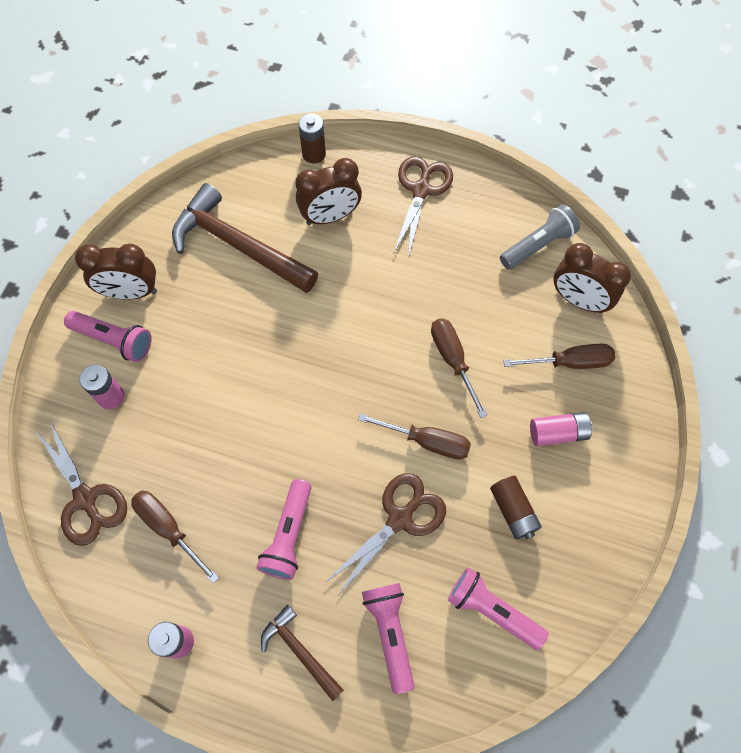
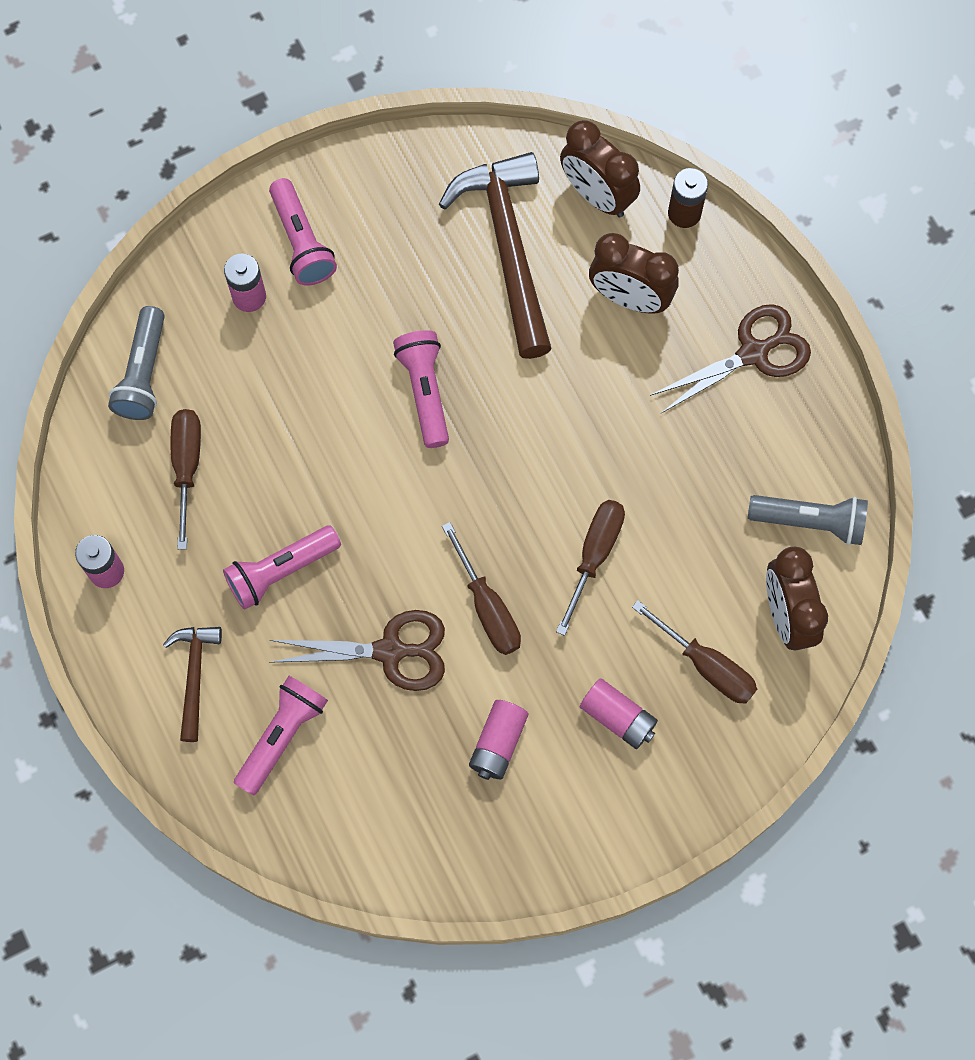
camera: 45 degrees right, 5 degrees up
(85, 499) = (143, 373): brown scissors -> grey flashlight
(131, 292) = (361, 206): brown clock -> brown clock (597, 195)
(492, 610) = (387, 805): pink flashlight -> pink flashlight (425, 392)
(513, 511) = (498, 743): brown battery -> pink battery

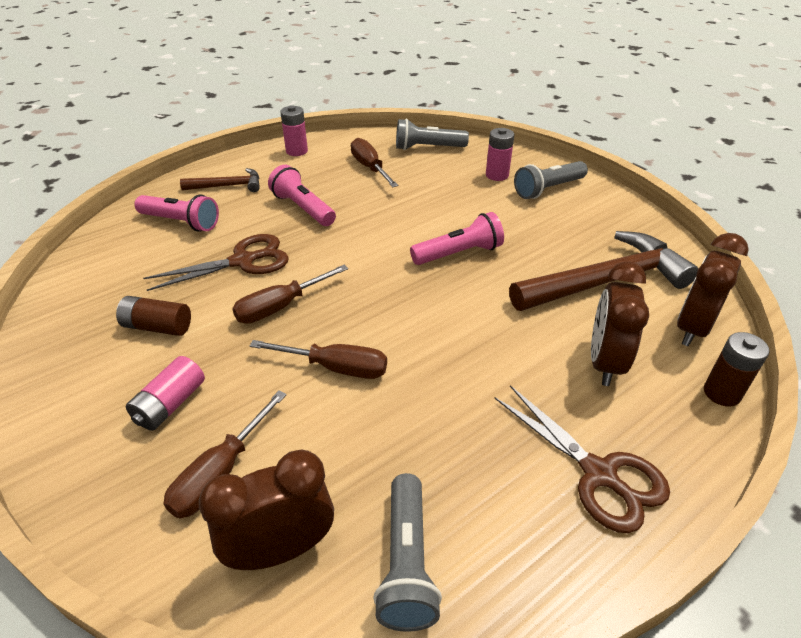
camera: 80 degrees right, 30 degrees down
(187, 467) = (370, 168): brown screwdriver -> brown screwdriver turned 105 degrees counterclockwise
(301, 242) = (548, 189): pink flashlight -> grey flashlight
(390, 651) = (243, 261): brown scissors -> brown scissors turned 105 degrees counterclockwise
(498, 743) = (157, 327): pink battery -> brown battery

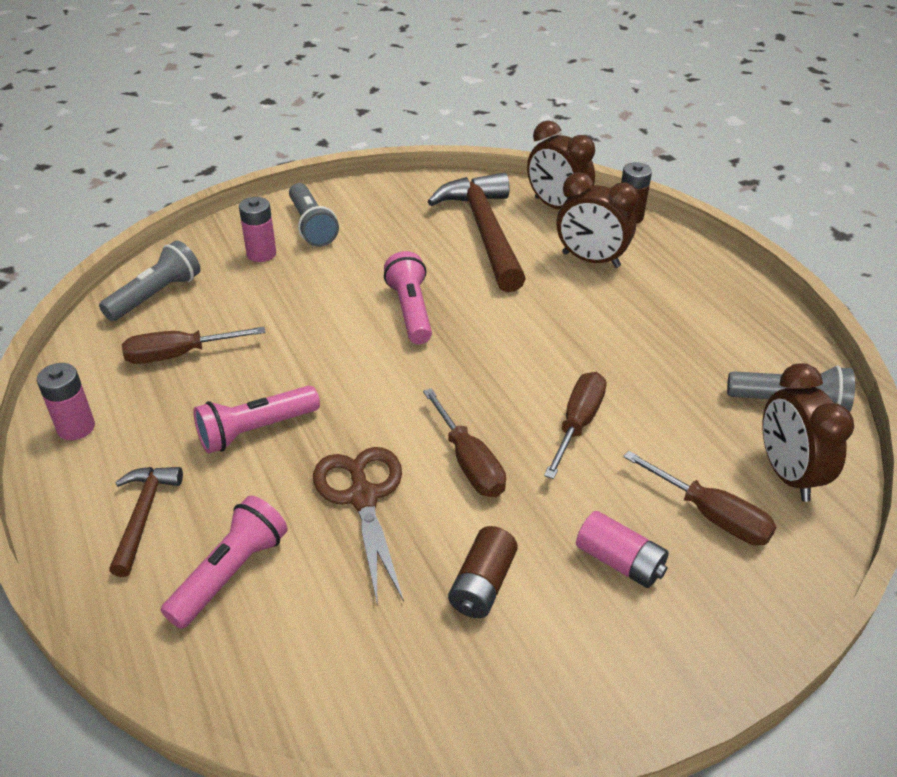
camera: 80 degrees left, 0 degrees up
(427, 148) = (156, 295): grey flashlight -> grey flashlight turned 150 degrees counterclockwise
(599, 474) = (705, 293): brown scissors -> none

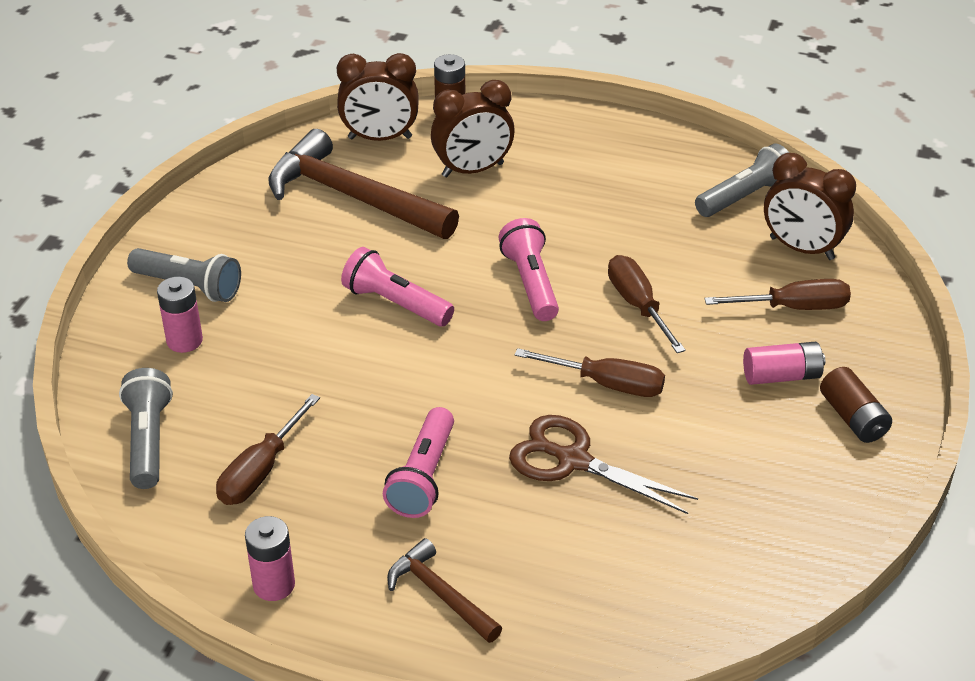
camera: 45 degrees left, 0 degrees up
(230, 573) = (564, 576): pink flashlight -> pink flashlight (531, 283)
(482, 584) = (726, 452): brown battery -> brown battery (853, 418)

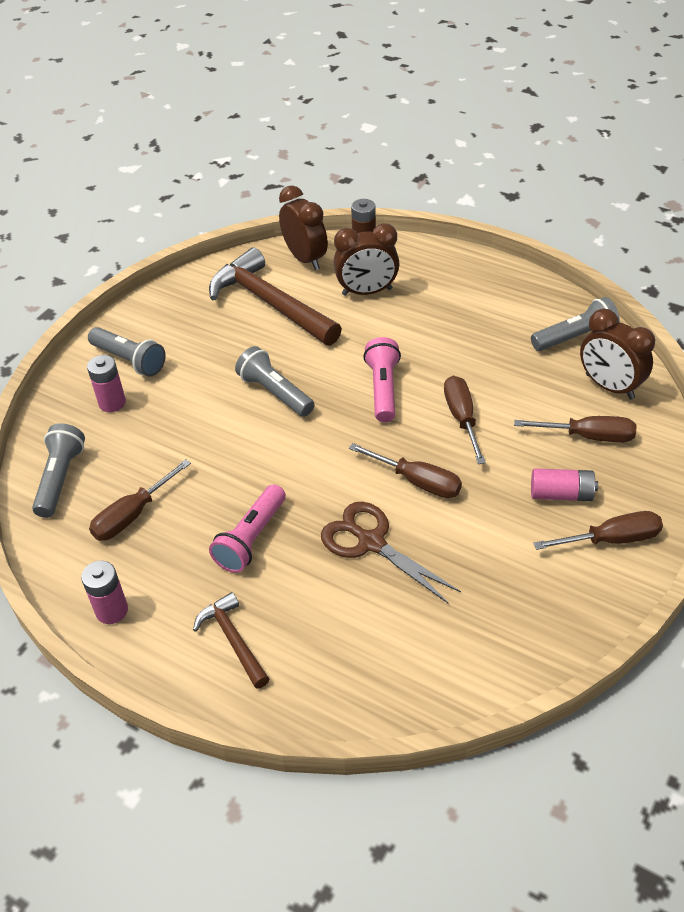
camera: 15 degrees right, 5 degrees up
(380, 138) = (305, 259): brown clock -> brown clock turned 135 degrees counterclockwise
(396, 303) = (275, 393): pink flashlight -> grey flashlight
(853, 418) = (611, 540): brown battery -> brown screwdriver

